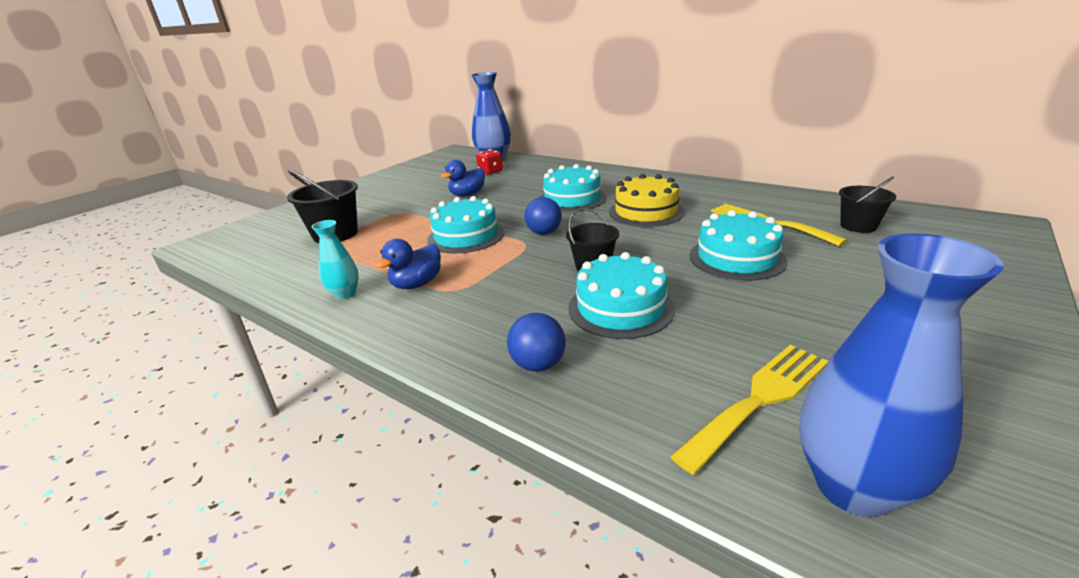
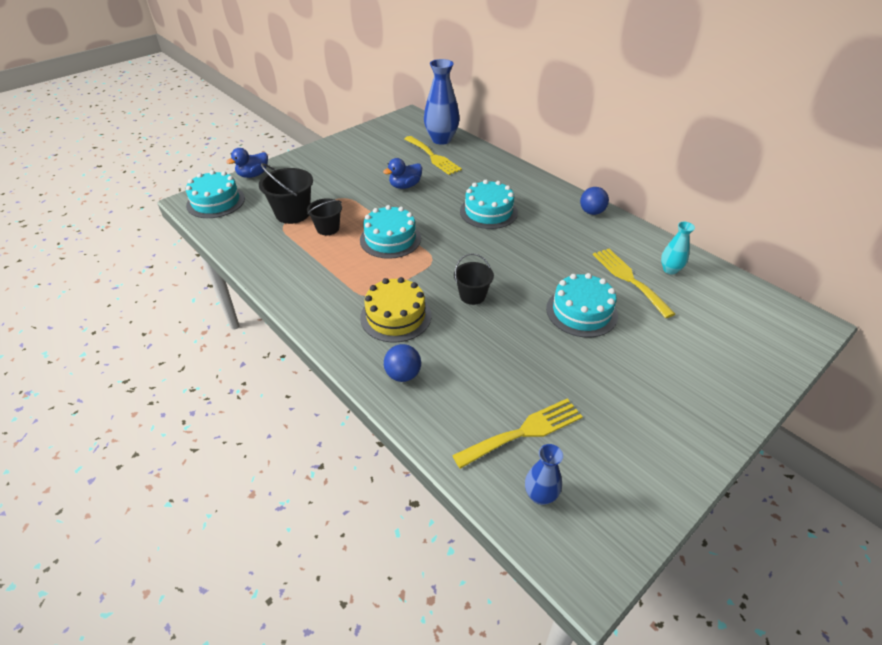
camera: 10 degrees right, 15 degrees up
(345, 294) = (292, 282): turquoise vase -> turquoise vase (670, 270)
(417, 284) = (343, 284): blue duck -> blue duck (253, 175)
(490, 171) = (433, 157): red dice -> yellow fork
(544, 233) = (450, 249): blue ball -> blue ball (591, 212)
(620, 308) = (474, 340): turquoise cake -> turquoise cake (216, 202)
(646, 212) = (540, 242): yellow cake -> yellow cake (396, 316)
(853, 487) = (540, 495): blue vase -> blue vase, size x0.53
(858, 226) = (697, 299): black bucket -> black bucket (328, 228)

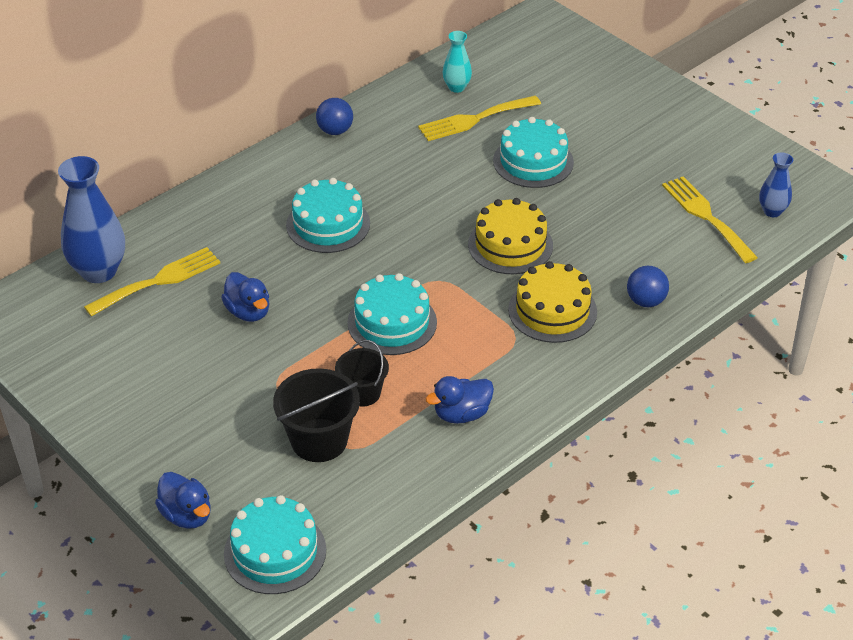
camera: 90 degrees left, 0 degrees up
(298, 269) = (461, 414): none -> blue duck
(472, 295) = (510, 245): black bucket -> yellow cake

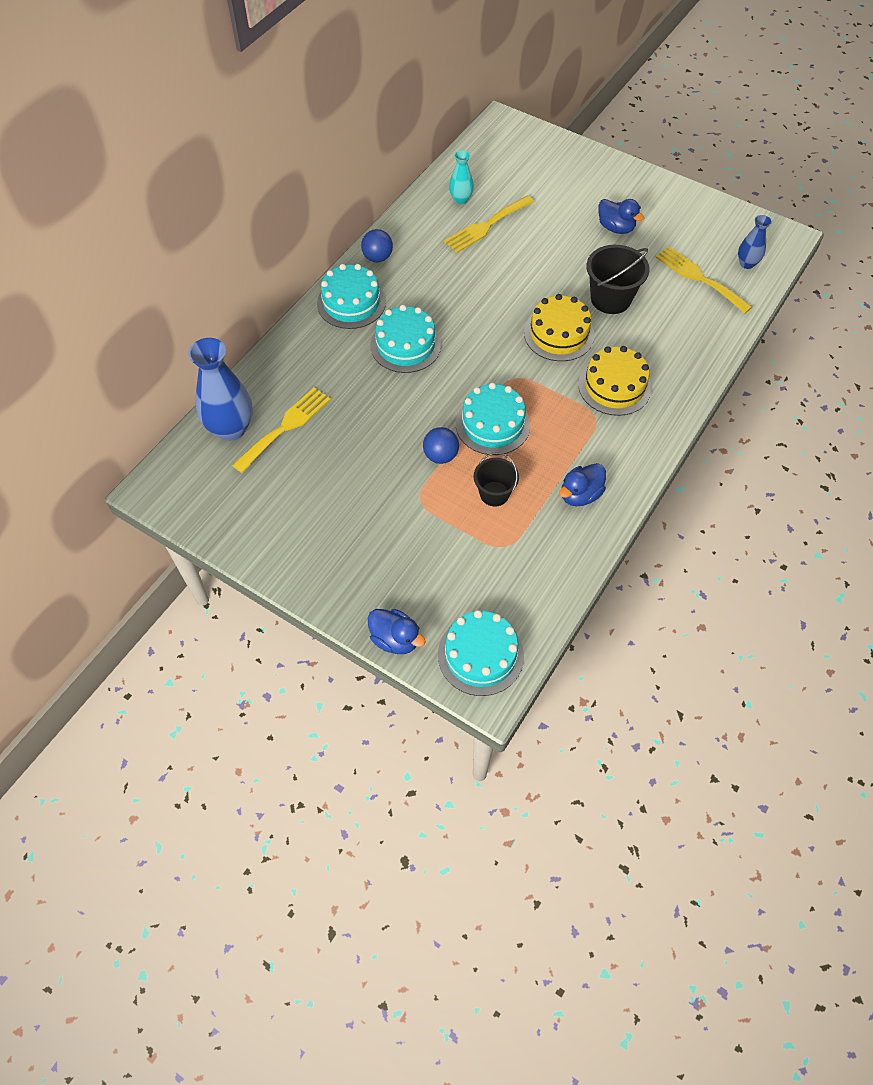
camera: 15 degrees left, 15 degrees up
(248, 312) = (372, 440): blue duck -> blue duck (616, 228)
(319, 440) = (476, 545): black bucket -> black bucket (610, 299)
(533, 161) = (547, 255): turquoise cake -> turquoise cake (351, 303)
(645, 301) = (682, 362): blue ball -> blue ball (440, 456)

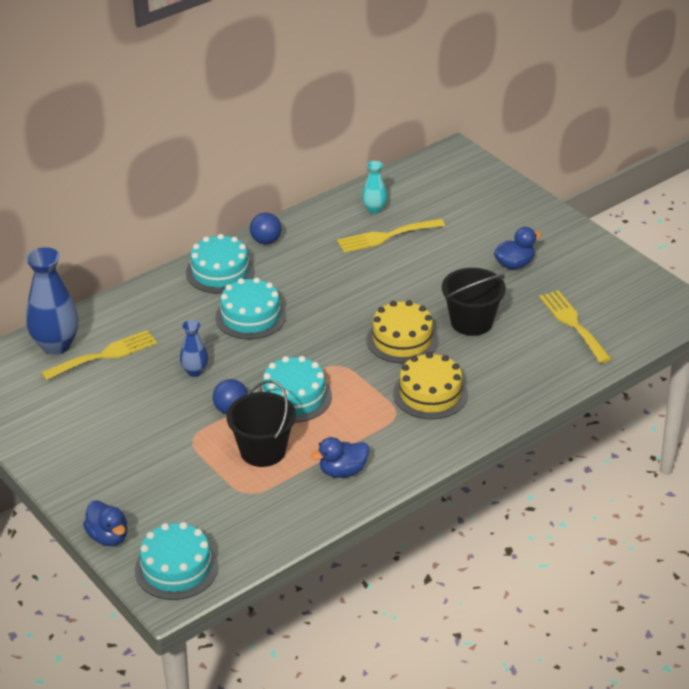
camera: 20 degrees right, 20 degrees down
(494, 494) = (263, 451): black bucket -> black bucket, size x1.55
(616, 228) = (514, 264): blue duck -> blue duck turned 90 degrees counterclockwise
(746, 263) = (631, 322): blue vase -> blue vase (195, 371)

